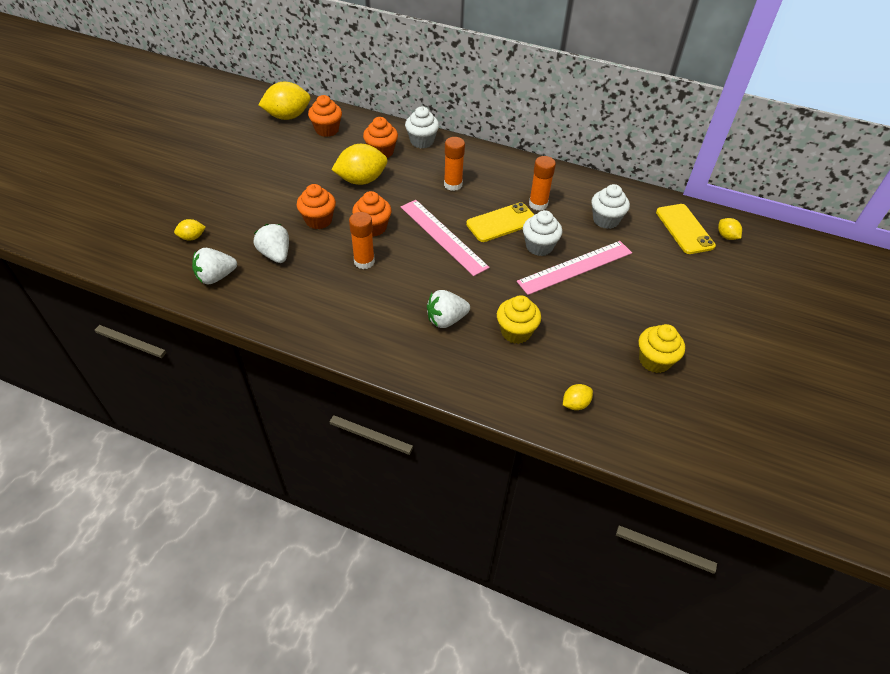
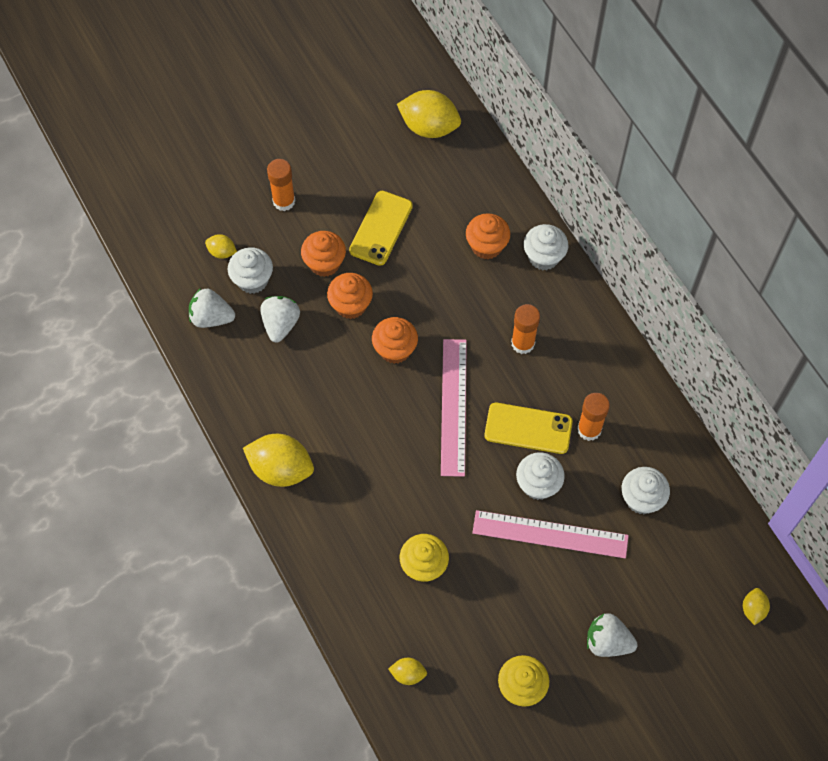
camera: 40 degrees right, 15 degrees up
(231, 241) = (252, 280): none -> white cupcake
(327, 130) = (455, 175): orange cupcake -> orange cupcake (324, 263)
(361, 180) = (434, 276): yellow lemon -> yellow lemon (281, 469)
(364, 261) = (353, 388): orange glue stick -> orange glue stick (284, 201)
(446, 320) = (373, 507): white strawberry -> white strawberry (607, 642)
(684, 229) = (716, 568): yellow phone -> yellow phone (381, 228)

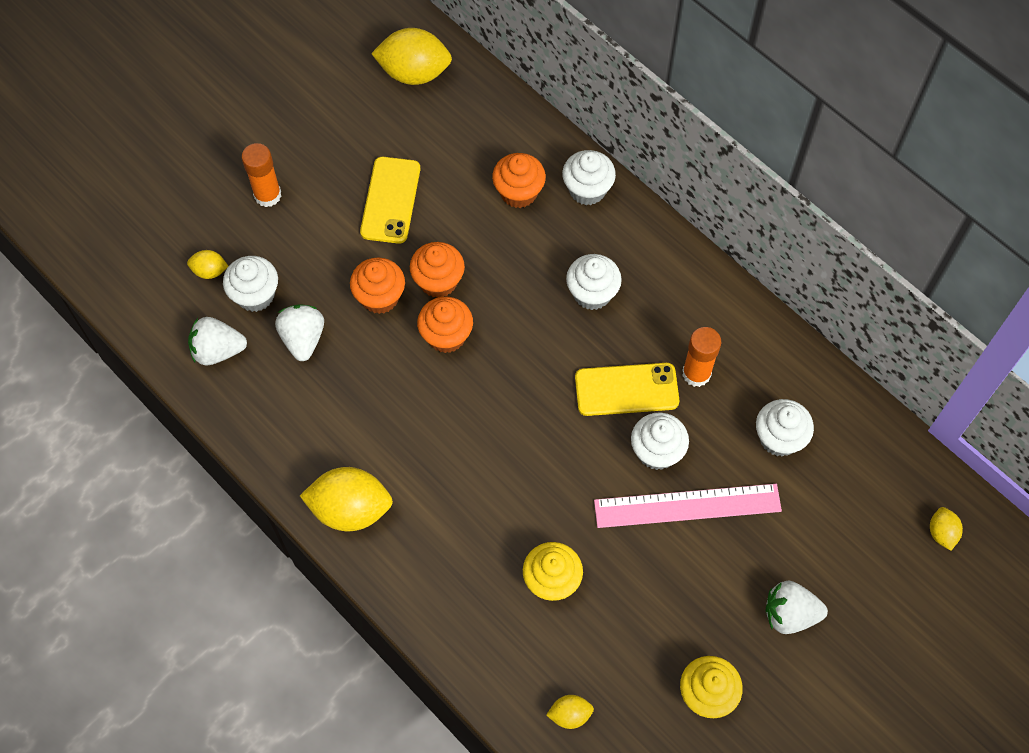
camera: 15 degrees left, 0 degrees up
(324, 263) = (336, 256): orange cupcake -> orange cupcake (438, 281)
(453, 406) = (533, 385): pink ruler -> none
(523, 343) = (592, 293): orange glue stick -> white cupcake

